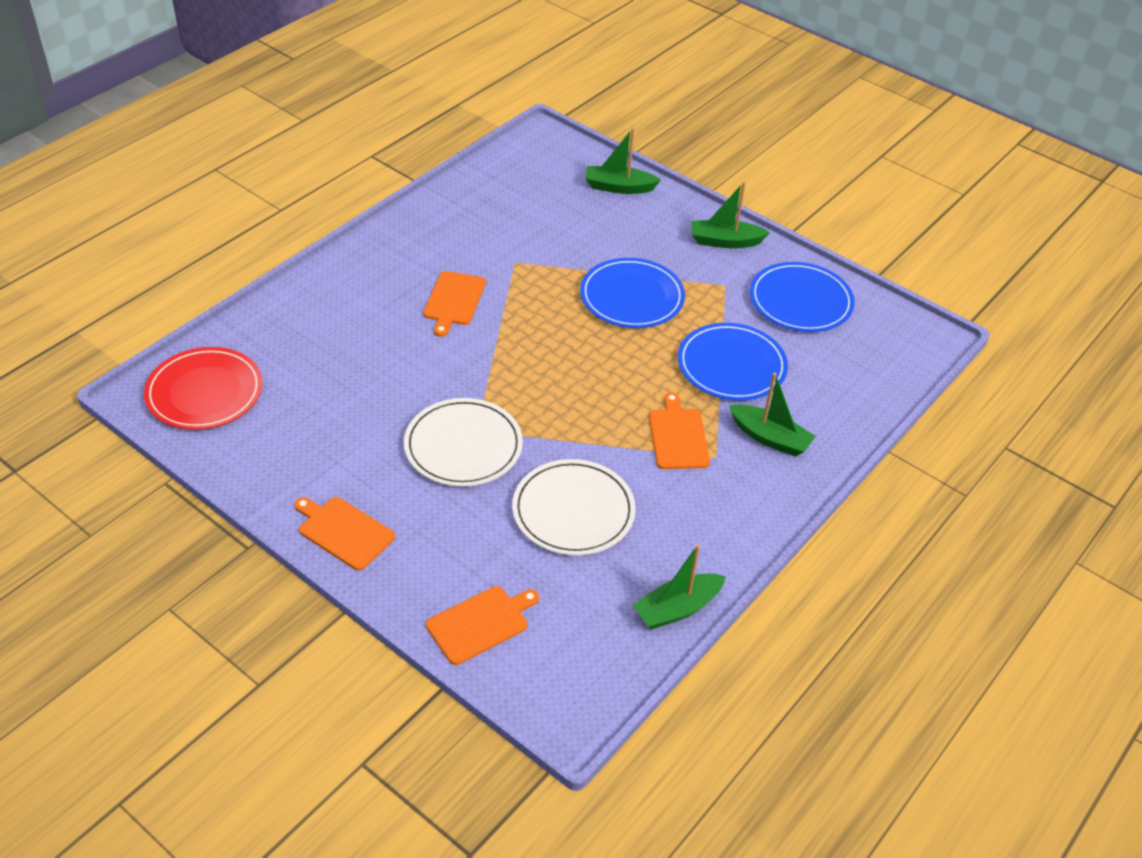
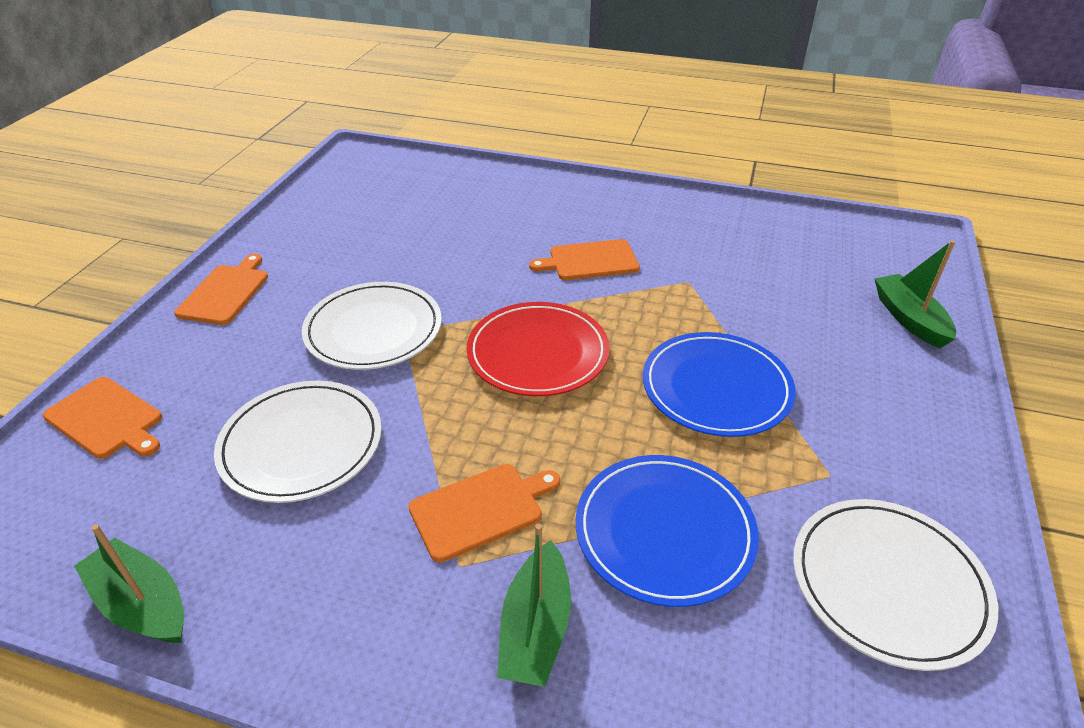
camera: 70 degrees right, 5 degrees down
(204, 392) = (373, 177): red plate -> red plate (538, 353)
(725, 241) = (925, 449): green boat -> none
(800, 301) = (888, 584): blue plate -> white plate

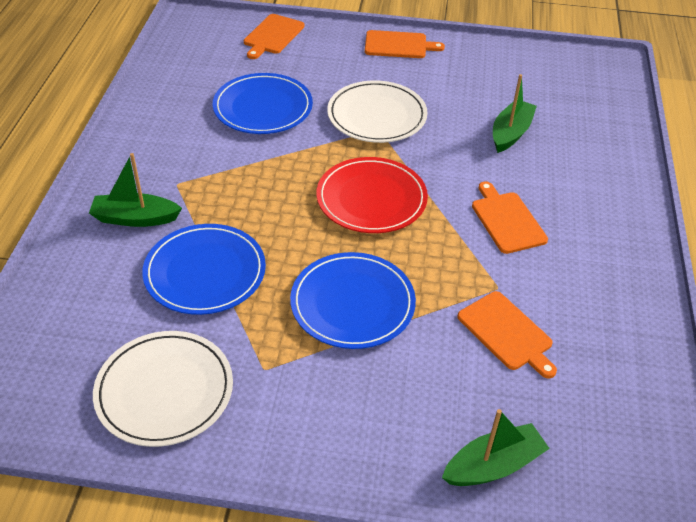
camera: 80 degrees right, 5 degrees up
(142, 604) = (152, 82): green boat -> green boat (510, 133)
(301, 444) = (263, 107): white plate -> blue plate
(481, 509) = (218, 187): orange cutting board -> orange cutting board (507, 333)

